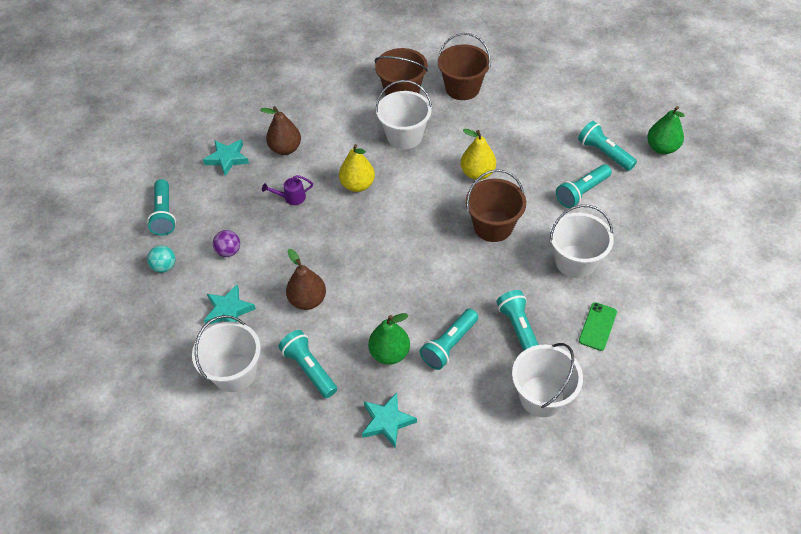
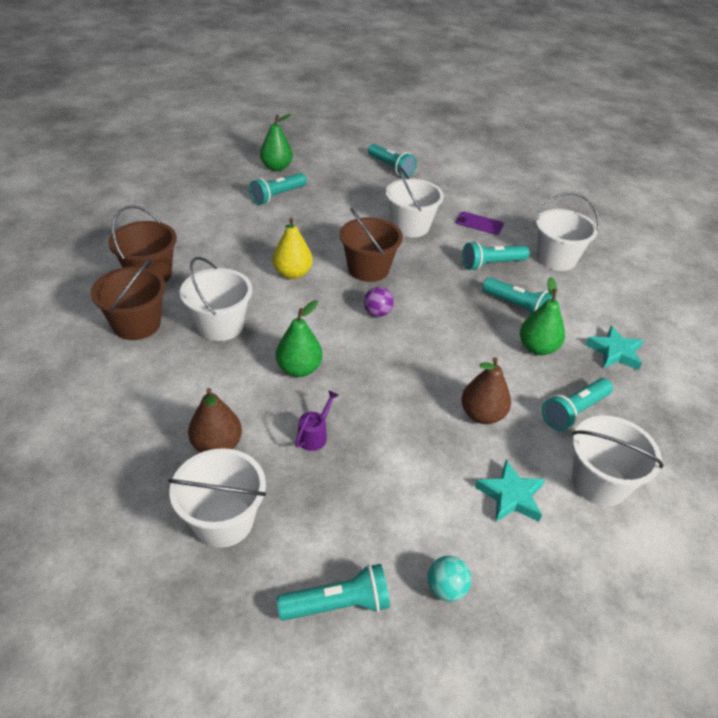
camera: 95 degrees left, 10 degrees down
(227, 159) = (223, 520): turquoise star -> white bucket
(229, 251) = (412, 503): purple ball -> purple ball (377, 313)
(291, 197) = (315, 435): purple watering can -> purple watering can turned 135 degrees counterclockwise
(357, 185) = (299, 369): yellow pear -> green pear
(582, 192) = (326, 213): turquoise flashlight -> turquoise flashlight (391, 167)
(597, 326) = (479, 223): green phone -> purple phone

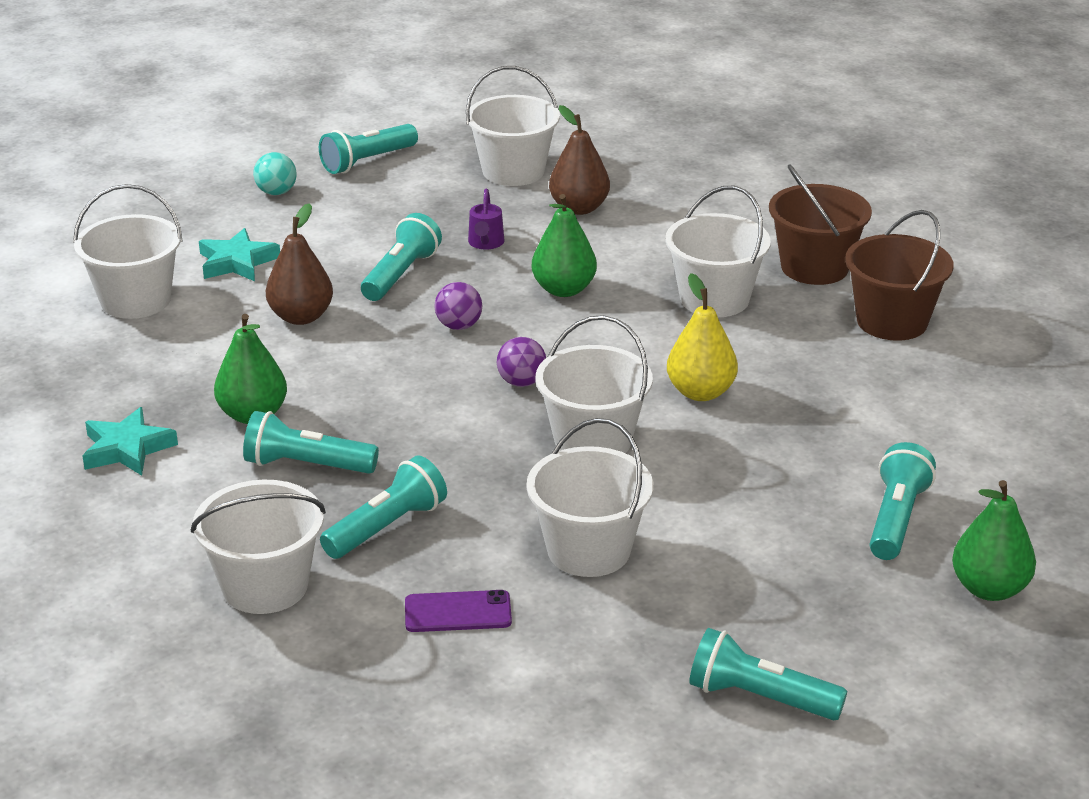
camera: 155 degrees right, 10 degrees down
(368, 269) = (592, 441): brown bucket -> white bucket
(385, 365) = (459, 326): none -> purple ball
(574, 412) = (179, 355): turquoise flashlight -> turquoise flashlight (400, 274)

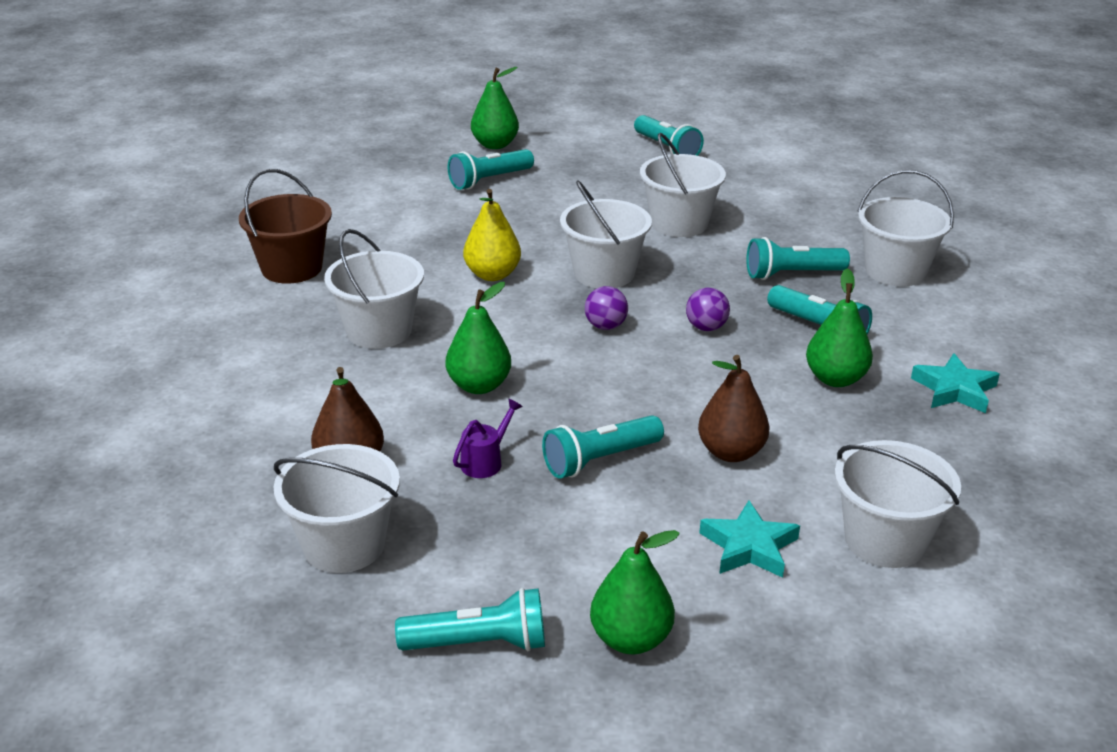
camera: 145 degrees left, 0 degrees up
(276, 192) = (631, 639): turquoise ball -> green pear
(458, 612) = (786, 223): purple phone -> none
(459, 326) = (602, 388): purple ball -> purple ball (706, 327)
(814, 267) = (264, 324): brown bucket -> none

